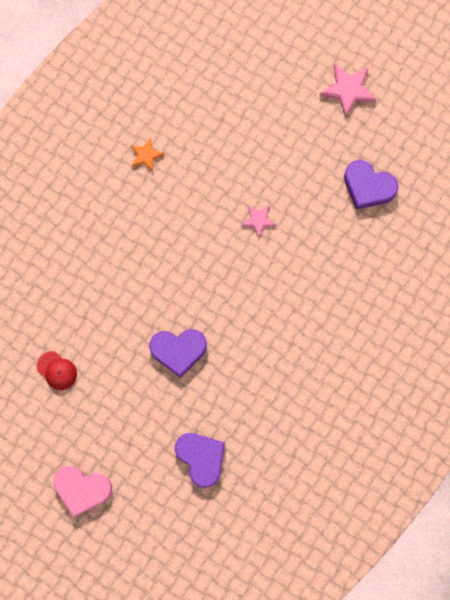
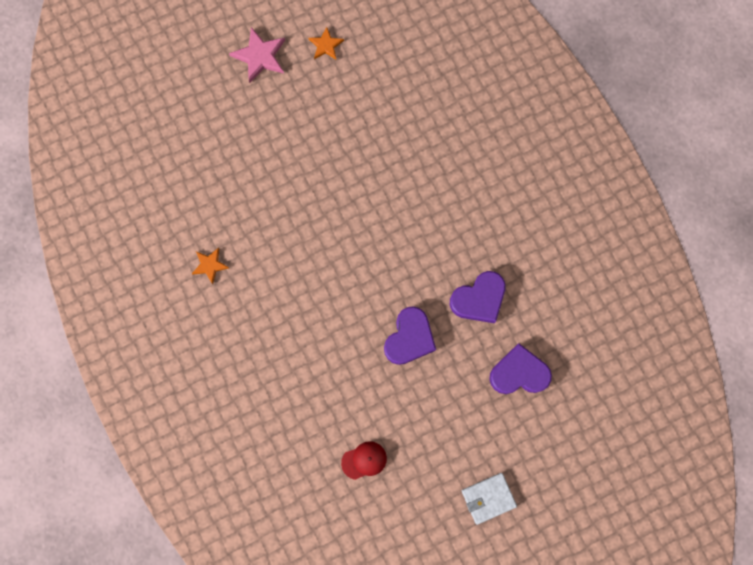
camera: 60 degrees left, 0 degrees up
(82, 489) = (488, 498): pink heart -> white wallet
(258, 220) = (331, 200): pink star -> none
(368, 187) = (358, 90): purple heart -> purple heart (479, 299)
(392, 137) = (326, 45): none -> orange star

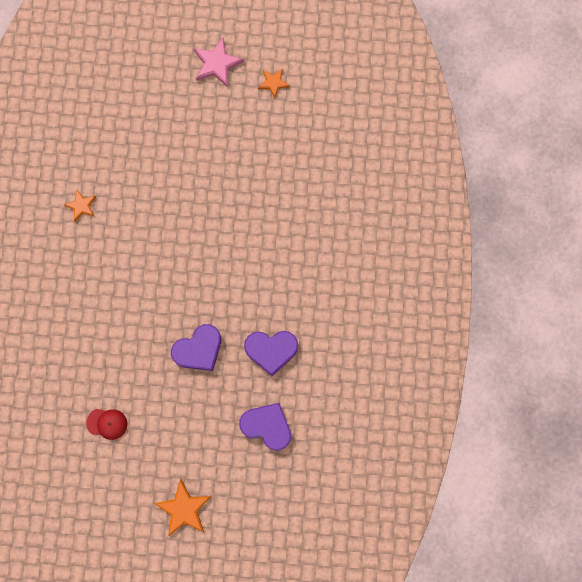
camera: 30 degrees right, 0 degrees up
(488, 498) = (184, 509): white wallet -> orange star

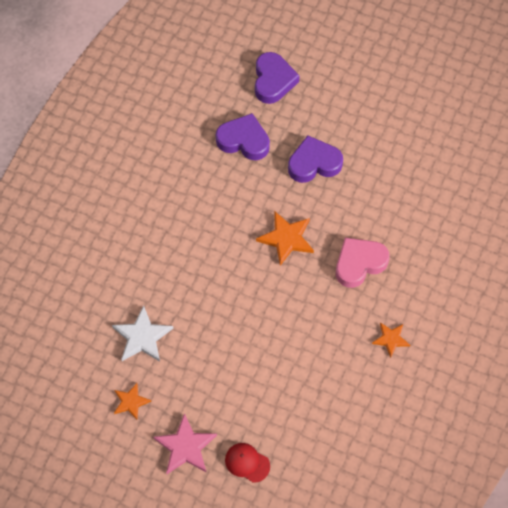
camera: 160 degrees left, 15 degrees down
(107, 423) = (424, 129): red cap -> red cap (247, 463)
(127, 265) = (359, 264): none -> pink heart
(184, 509) = (374, 42): orange star -> orange star (286, 238)
(267, 426) = (273, 81): purple heart -> purple heart turned 135 degrees counterclockwise
(286, 137) = (142, 337): none -> white star

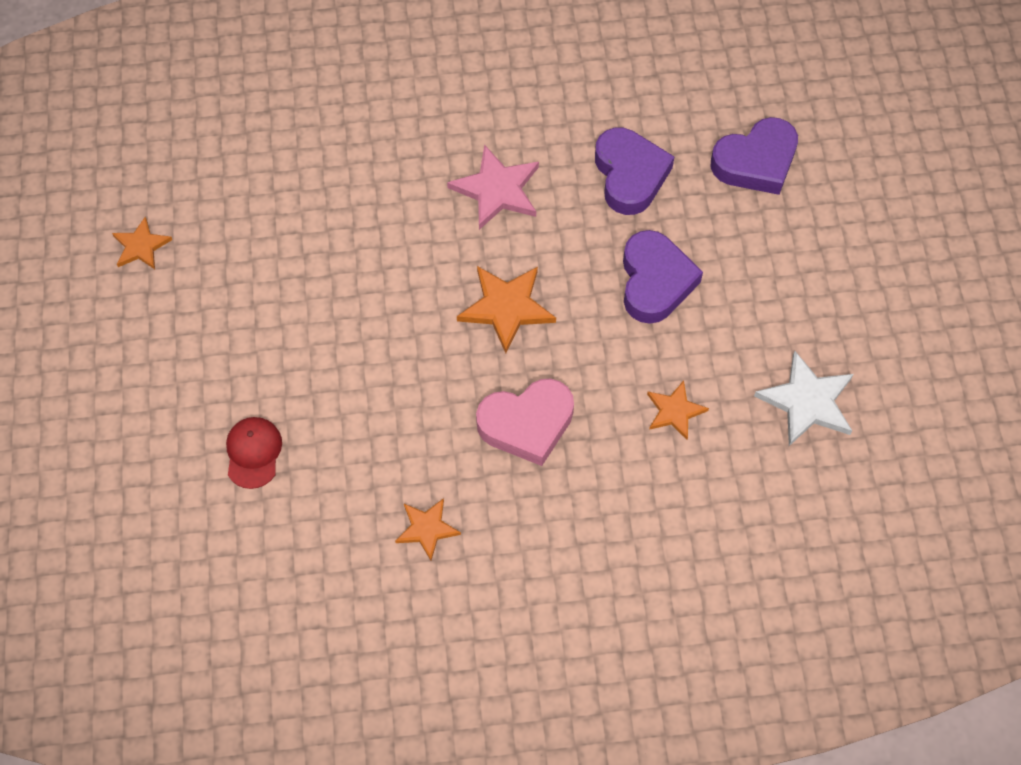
camera: 60 degrees right, 0 degrees up
(142, 337) = (244, 210): white star -> white star (807, 401)
(185, 447) = (109, 344): pink star -> pink star (497, 190)
(247, 463) = (124, 432): red cap -> red cap (253, 453)
(314, 163) = (655, 281): purple heart -> purple heart turned 45 degrees clockwise
(359, 264) = (527, 424): pink heart -> pink heart turned 135 degrees clockwise
(391, 194) = (674, 411): none -> orange star

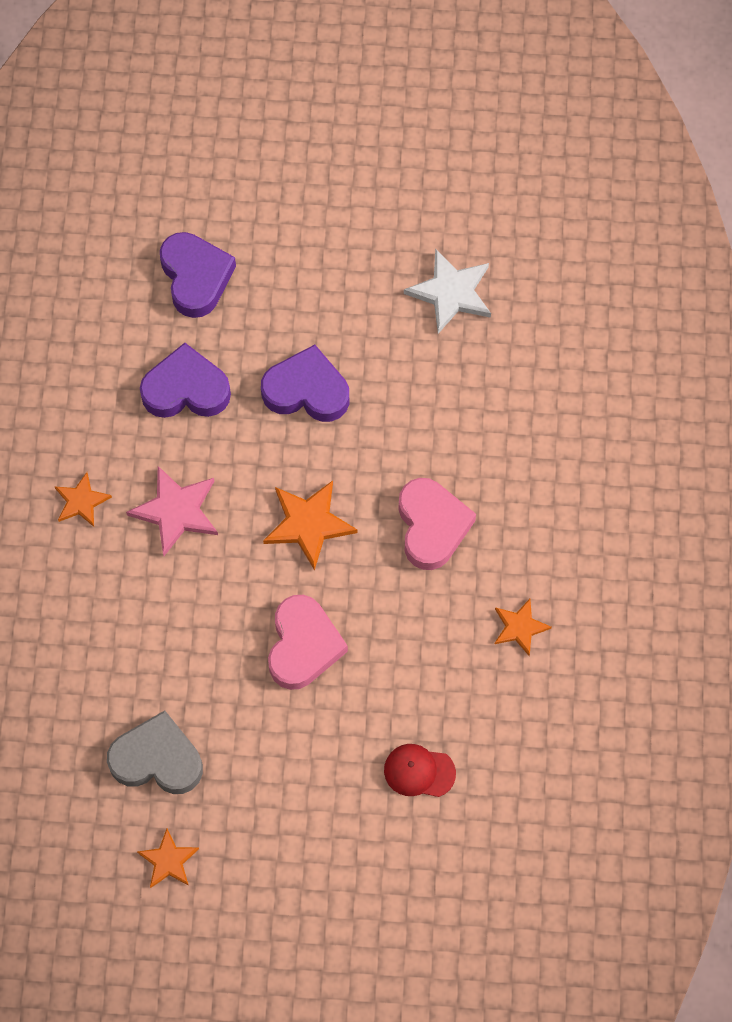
camera: 80 degrees left, 5 degrees up
(240, 219) = (157, 759): none -> grey heart
(374, 324) = (303, 646): none -> pink heart
(674, 411) = (441, 401): orange star -> orange star (81, 501)

